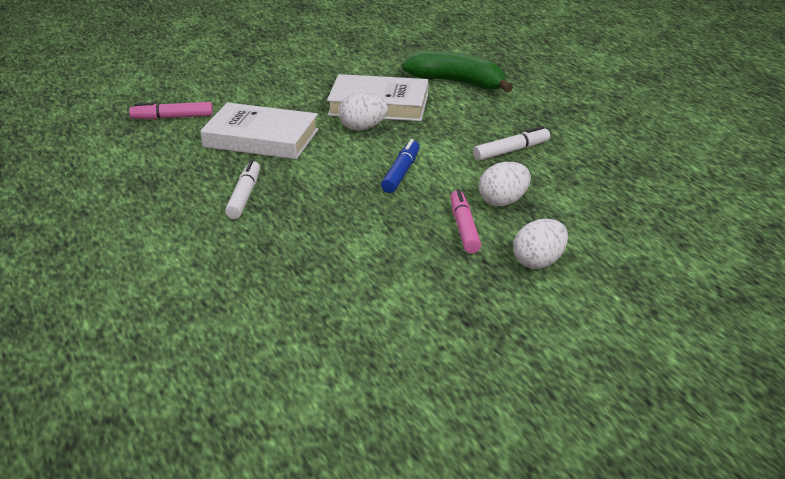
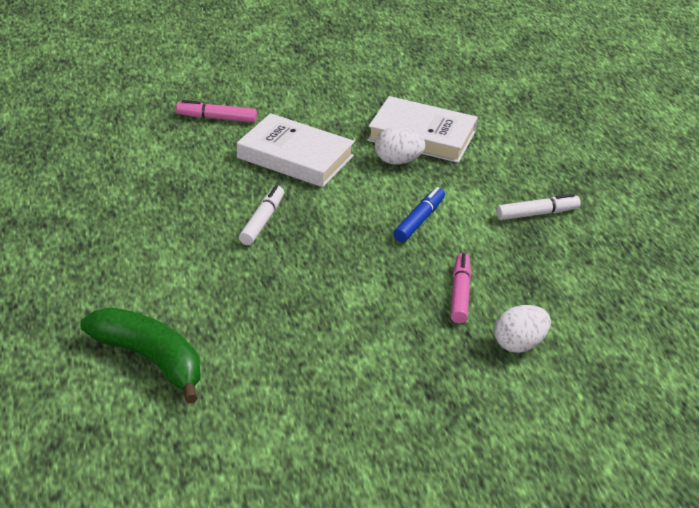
camera: 10 degrees right, 5 degrees up
(458, 83) = (511, 121): green banana -> green banana (150, 360)
(503, 201) = (508, 271): white egg -> none

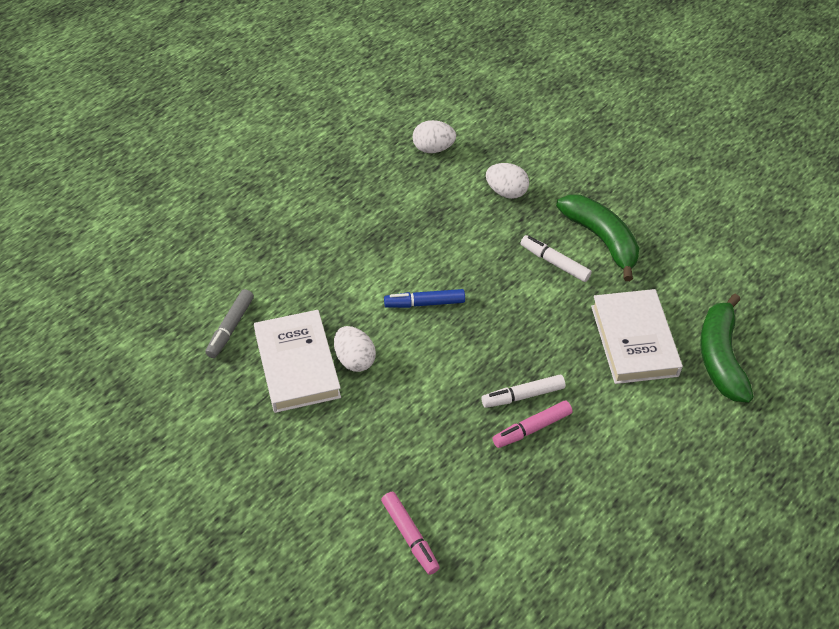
camera: 125 degrees left, 15 degrees up
(295, 157) = (415, 432): white book -> white book (634, 340)
(382, 374) = (601, 239): none -> green banana
(459, 294) = (487, 241): pink marker -> pink marker (532, 428)
(493, 123) = (230, 327): none -> grey marker
(536, 214) = (348, 243): white marker -> white marker (555, 263)
(635, 328) = (433, 148): none -> white egg

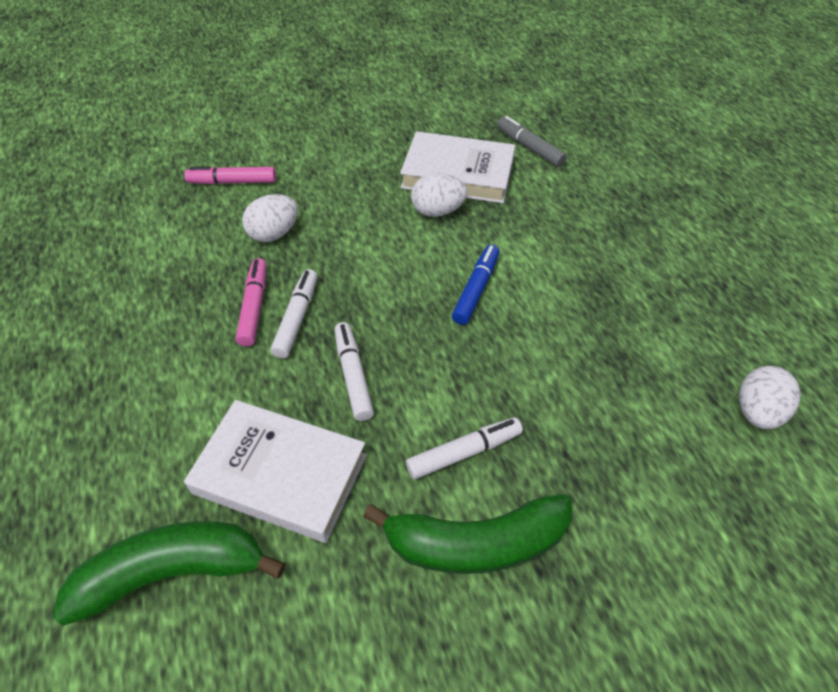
camera: 120 degrees right, 0 degrees up
(506, 192) = (631, 462): white egg -> white egg (274, 233)
(544, 338) = (353, 376): none -> white marker
(720, 357) = (173, 572): green banana -> green banana turned 45 degrees counterclockwise

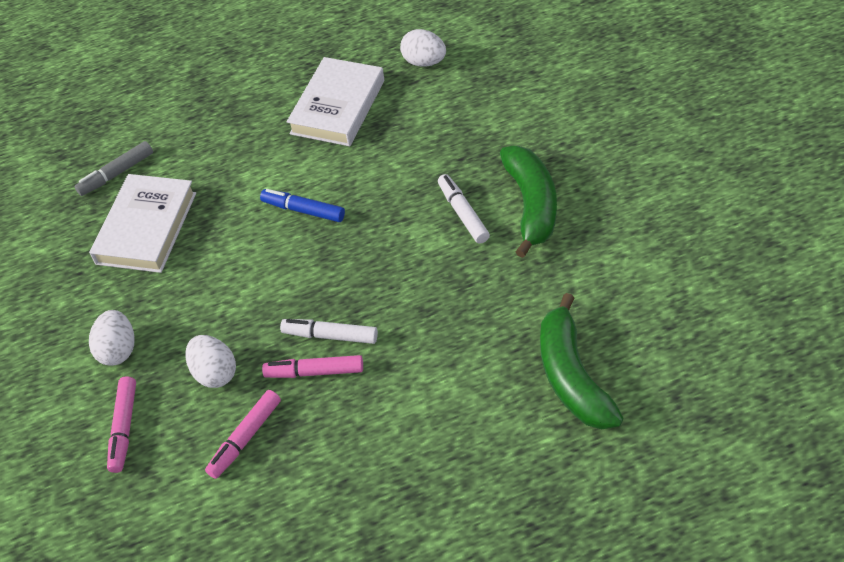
camera: 85 degrees left, 0 degrees up
(195, 259) = (246, 437): none -> pink marker
(280, 474) = (488, 323): white book -> white book (338, 107)
(353, 376) = (394, 286): white marker -> none
(437, 211) = (200, 241): white egg -> white egg (118, 350)

